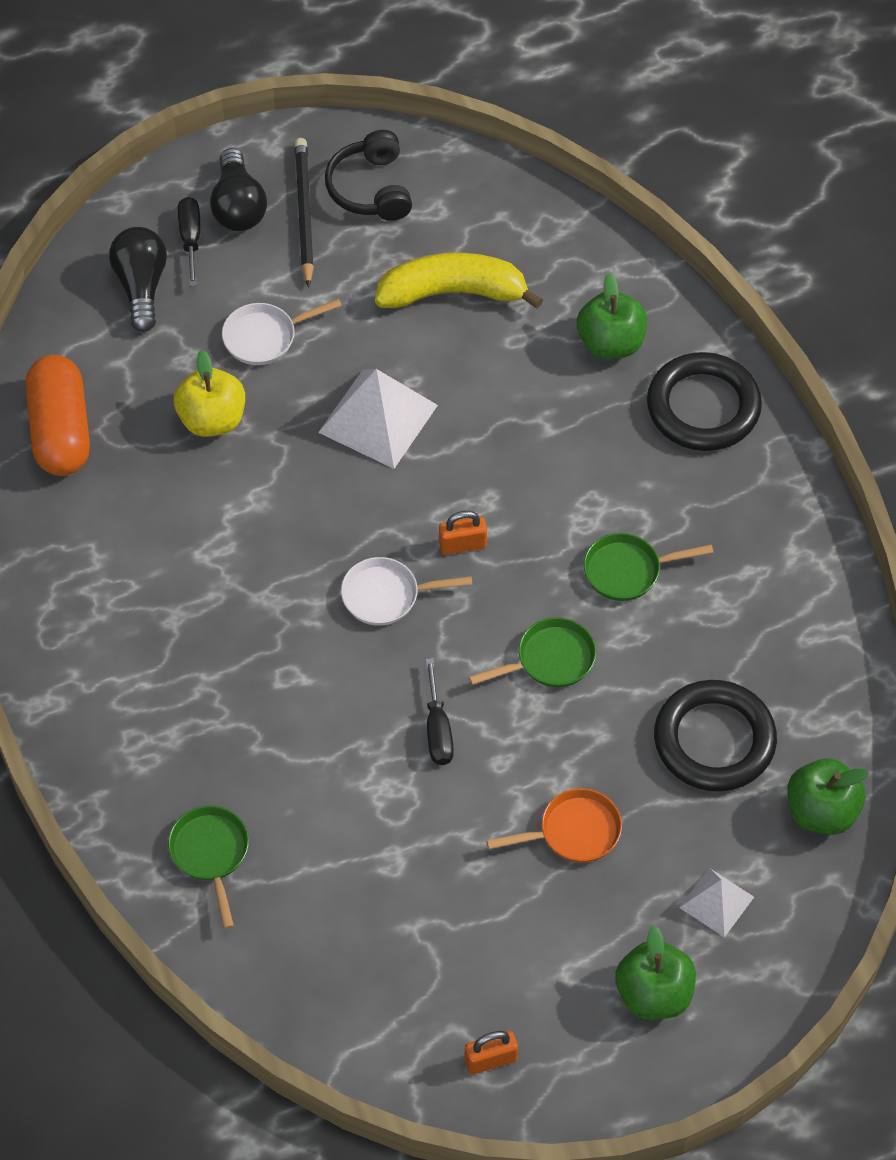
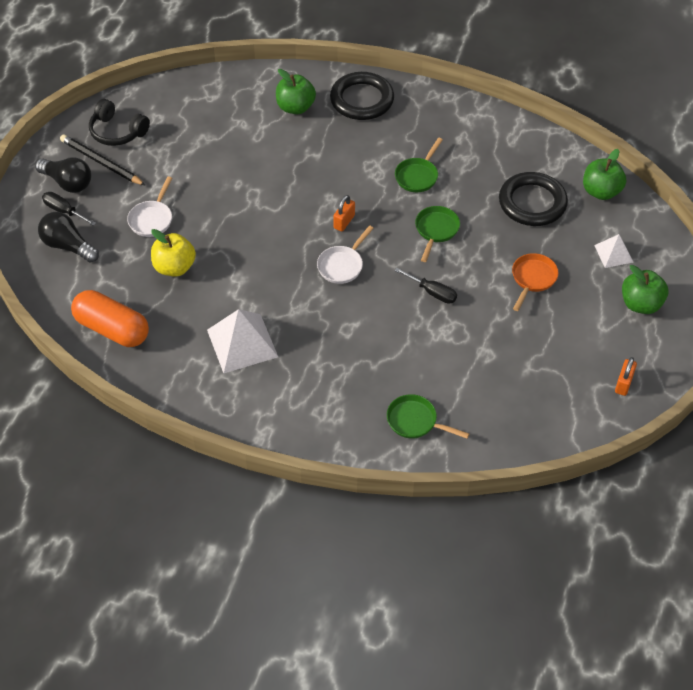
camera: 50 degrees left, 5 degrees down
(378, 418) = (244, 208): white pyramid -> white pyramid (242, 343)
(453, 292) = (207, 140): yellow banana -> none

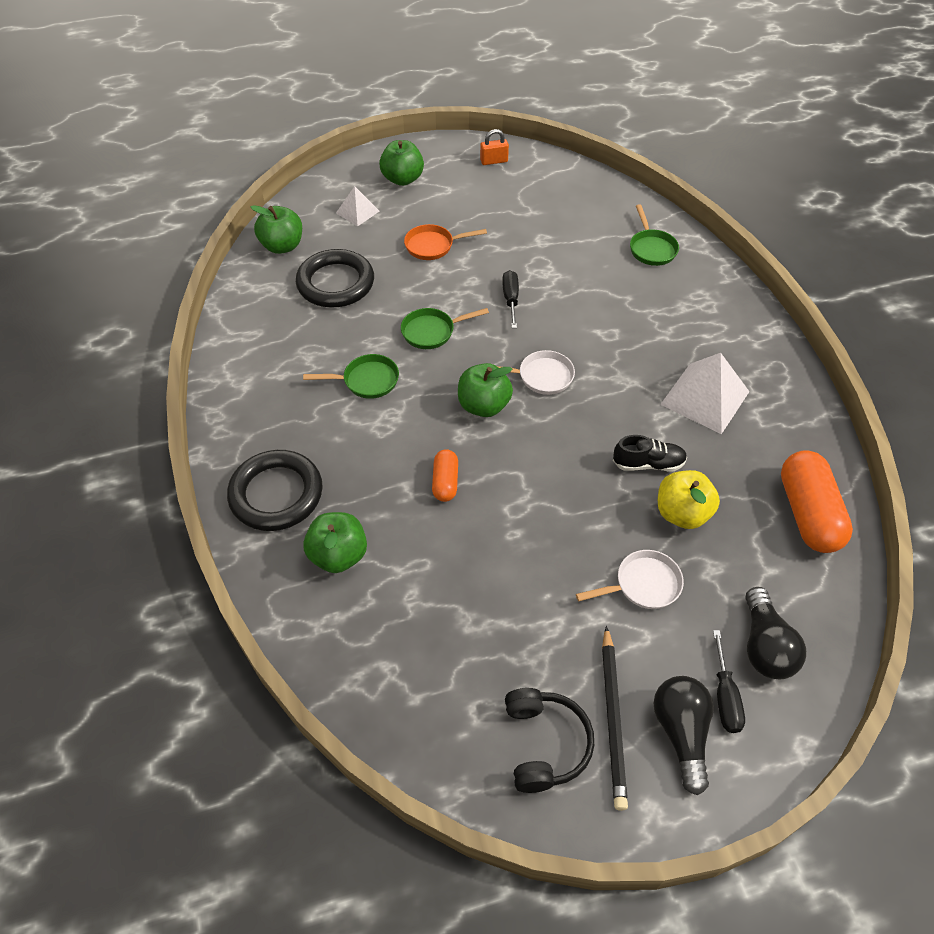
camera: 125 degrees left, 0 degrees up
(222, 275) = (648, 464): none -> black shoe
(302, 173) = (445, 482): none -> orange capsule
(344, 222) = (483, 406): orange padlock -> green apple

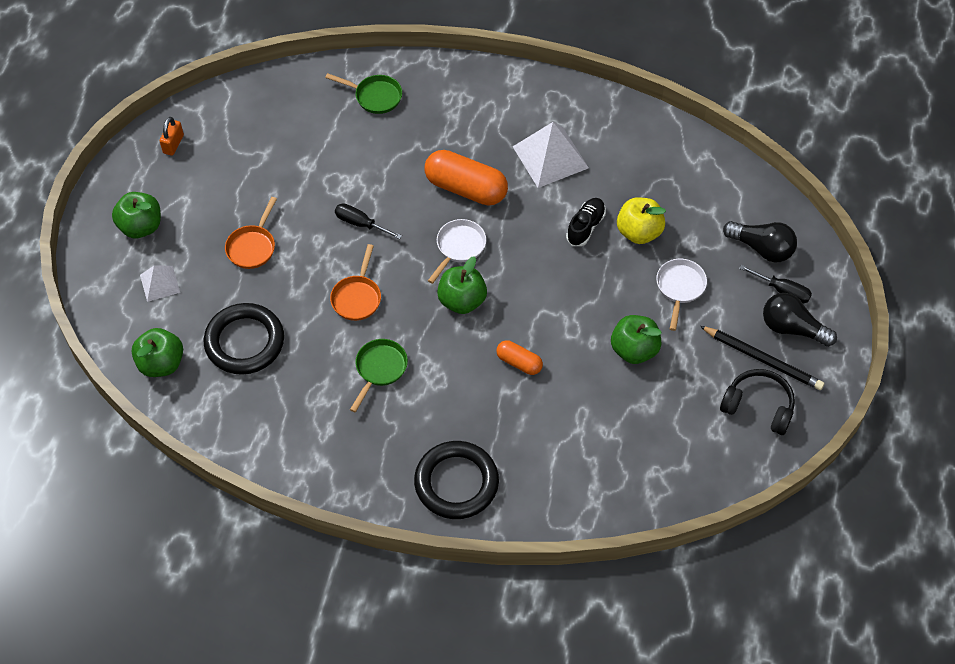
camera: 60 degrees left, 5 degrees up
(338, 555) = (541, 463): green apple -> green apple (634, 350)
(432, 332) = (357, 297): green pan -> orange pan
(807, 513) = (683, 162): orange capsule -> orange capsule (466, 188)

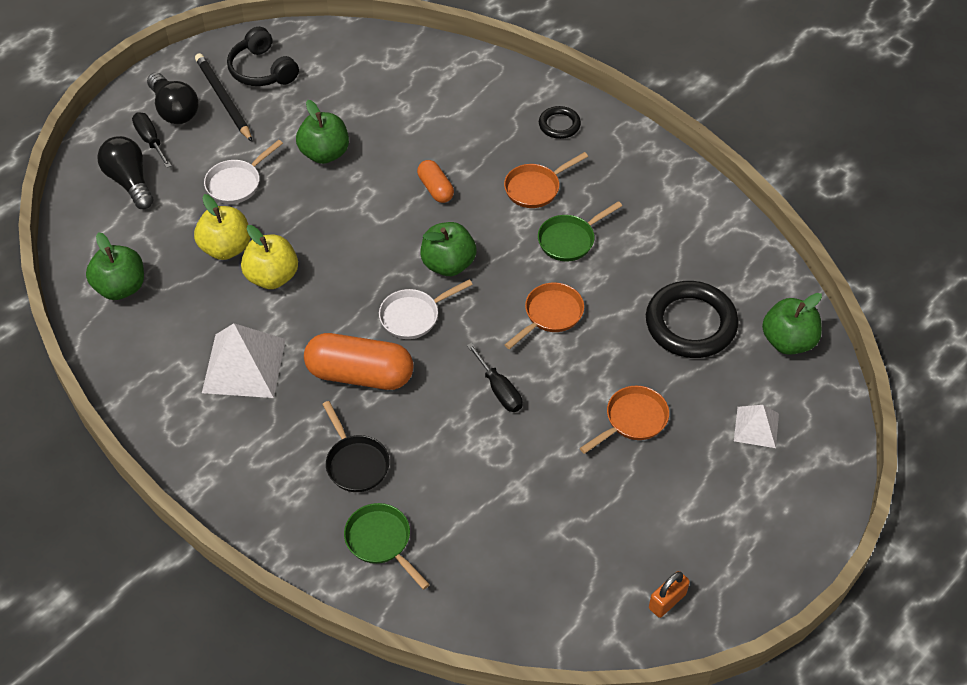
camera: 150 degrees left, 5 degrees down
(141, 226) = (752, 506): green apple -> green apple (121, 287)
(425, 132) = (355, 463): none -> black pan
(437, 405) = (535, 188): none -> orange pan
(456, 483) = (559, 125): black ring -> black ring, size x0.51
(466, 188) = (360, 374): orange capsule -> orange capsule turned 45 degrees counterclockwise
(585, 227) = (272, 277): black shoe -> yellow apple

